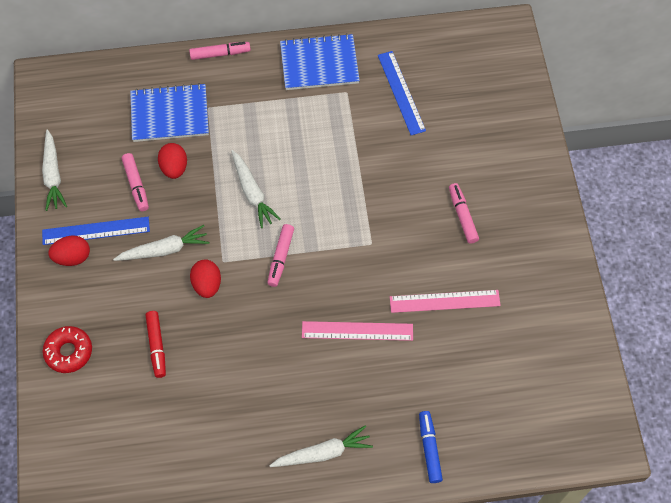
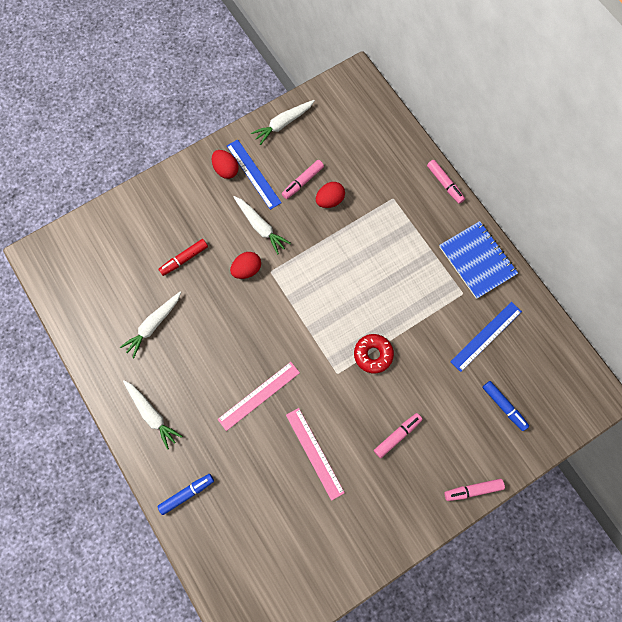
camera: 65 degrees right, 10 degrees up
(69, 352) = (155, 204): red donut -> red donut (373, 354)
(170, 114) = (372, 175): blue notebook -> none
(252, 193) = (337, 265): white carrot -> white carrot (153, 325)
(280, 257) = (293, 311): pink marker -> pink marker (473, 490)
(357, 331) = (259, 396): pink ruler -> pink ruler turned 75 degrees clockwise
(477, 110) = (503, 406): none -> blue marker

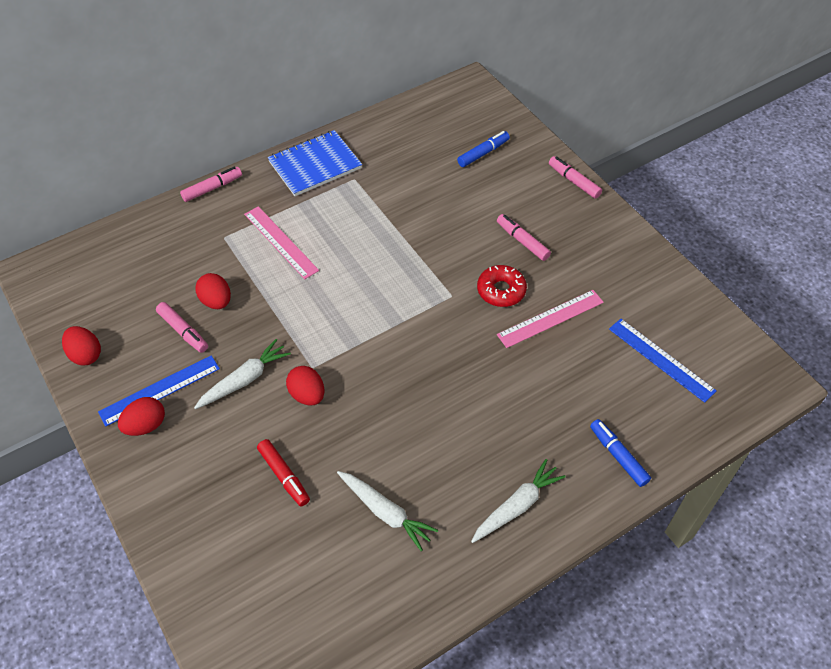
camera: 90 degrees left, 20 degrees down
(259, 396) = (483, 377): pink ruler -> pink ruler (281, 242)
(283, 124) = (86, 355): white carrot -> red egg
(373, 354) = (427, 261): red donut -> red donut (501, 291)
(473, 490) = (574, 181): pink marker -> pink marker turned 150 degrees clockwise
(486, 336) = (405, 162): blue ruler -> blue ruler (661, 359)

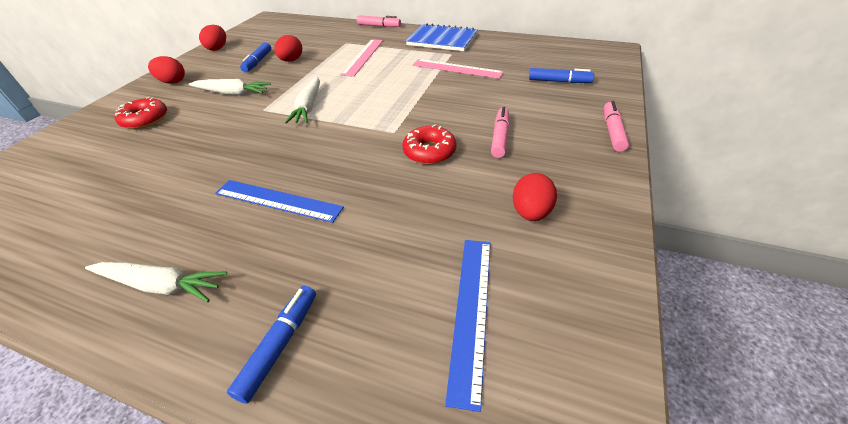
camera: 55 degrees right, 10 degrees down
(159, 390) = (204, 74): blue ruler -> blue ruler (278, 200)
(183, 331) = (258, 62): pink marker -> blue marker
(227, 471) = (145, 120): none -> red donut
(284, 475) = (149, 141): red marker -> none
(307, 395) = (234, 118): red egg -> red egg (531, 212)
(385, 512) = (126, 202): white carrot -> white carrot (308, 106)
(550, 318) = (431, 194): pink ruler -> pink ruler (457, 69)

